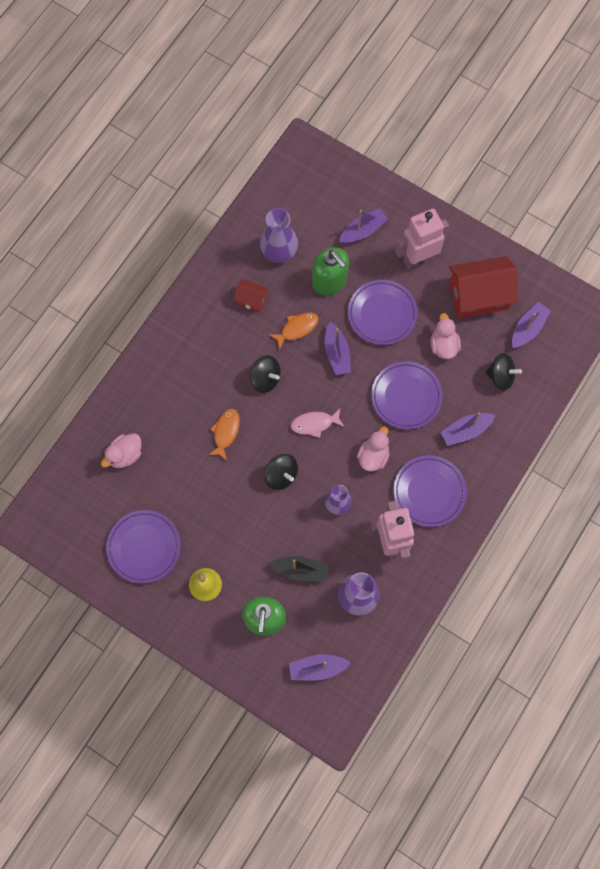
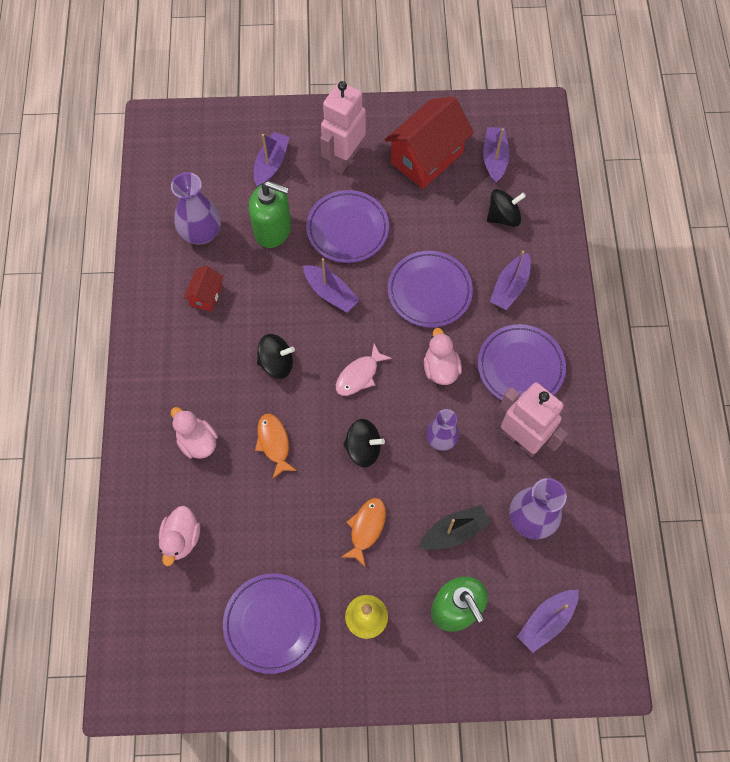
camera: 35 degrees left, 5 degrees down
(251, 300) = (206, 295): red house -> red house turned 60 degrees counterclockwise
(297, 329) = (273, 294): orange fish -> orange fish (366, 528)
(443, 345) = (428, 221): pink duck -> pink duck (197, 441)

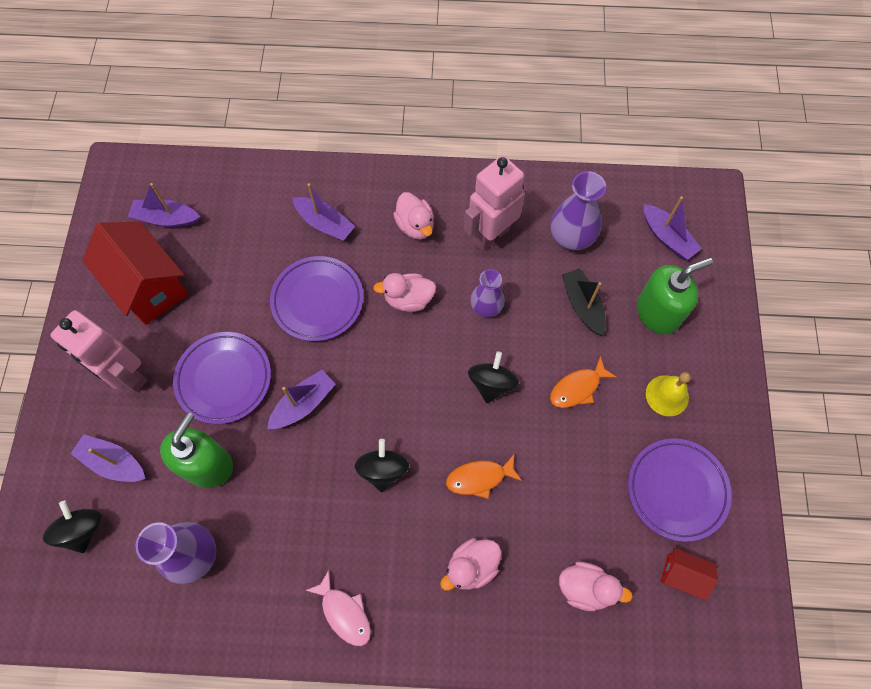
camera: 85 degrees left, 0 degrees up
(206, 295) = (283, 551): red house -> red house (682, 575)
(359, 375) = (407, 381): pink fish -> pink fish (344, 613)
(366, 528) = (577, 388): orange fish -> orange fish turned 60 degrees counterclockwise
(503, 217) = (240, 219): black spinning top -> black spinning top (82, 530)
(520, 367) = (415, 226): purple plate -> pink duck

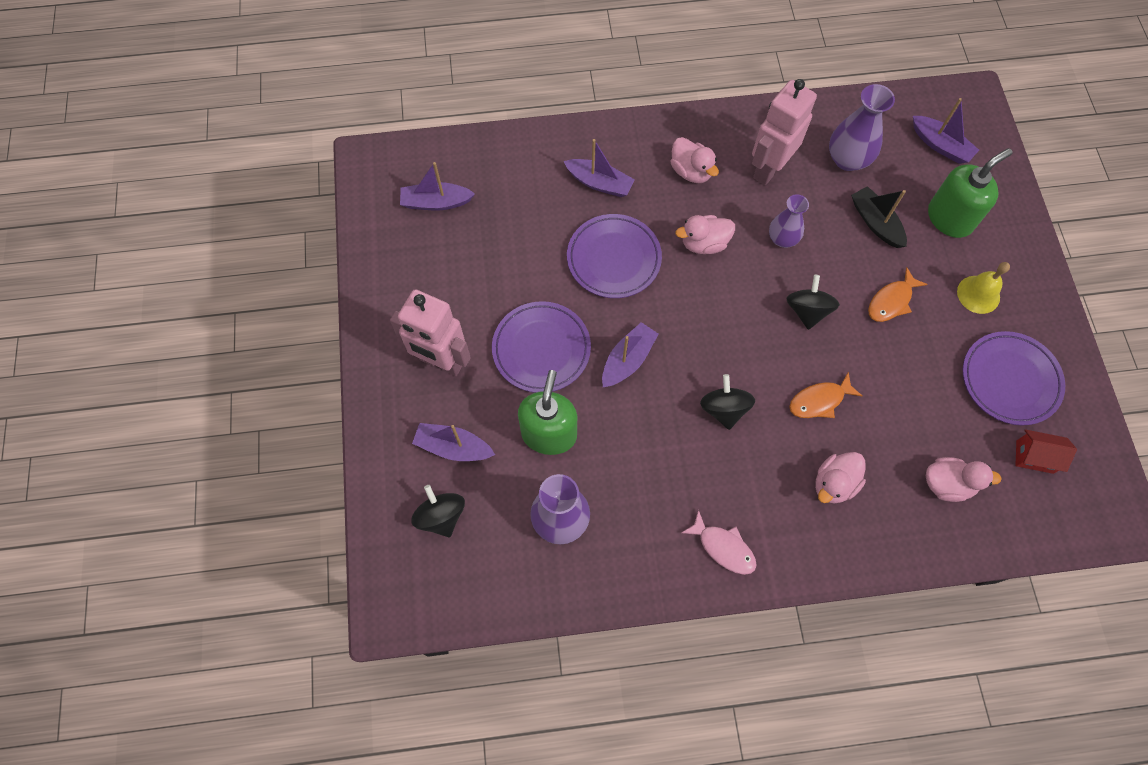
camera: 10 degrees left, 0 degrees up
(148, 286) = (437, 271): red house -> none

